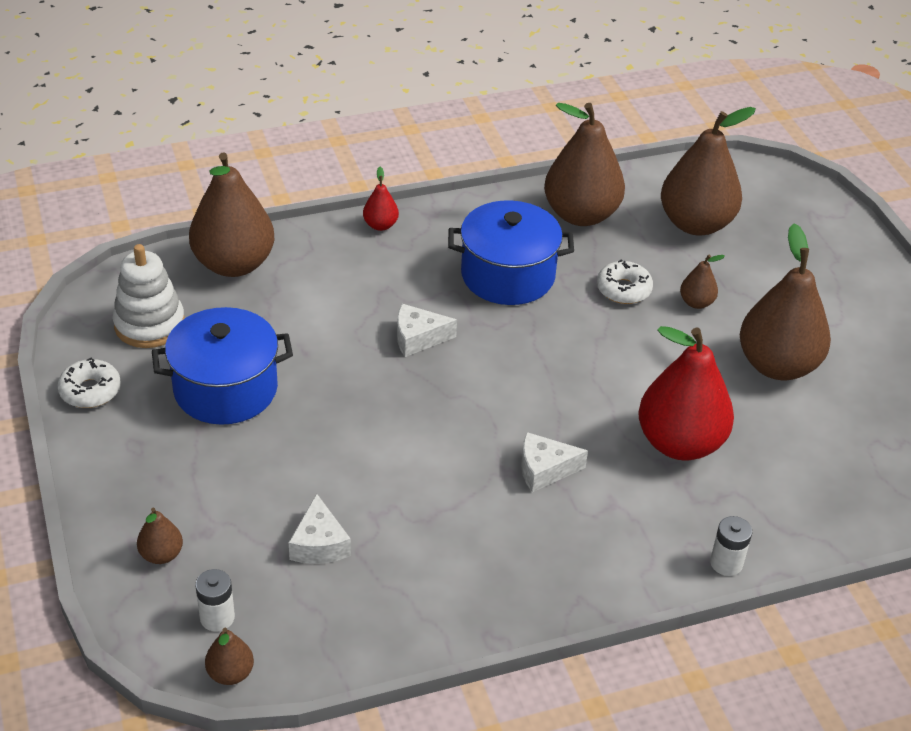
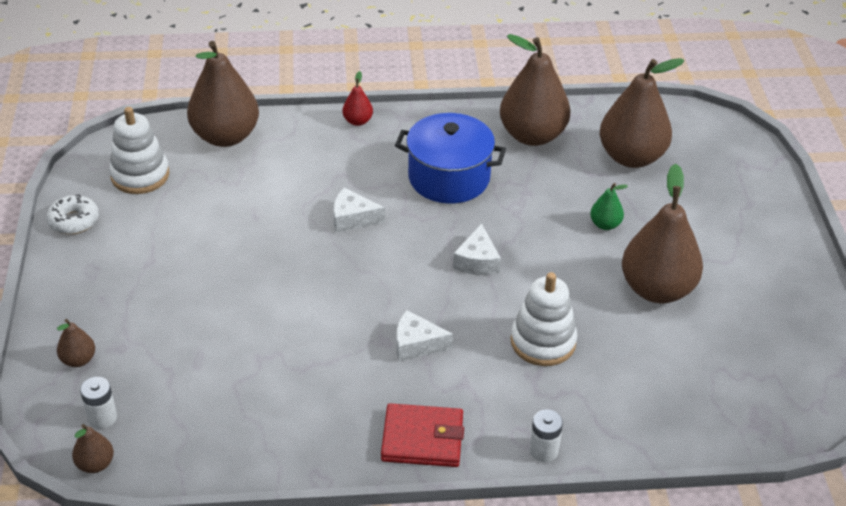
camera: 15 degrees right, 0 degrees up
(225, 389) = (180, 236): blue pot -> none
(319, 544) = (206, 373): white cheese -> white cheese (477, 261)
(591, 574) = (422, 439): none -> red wallet
(623, 289) = (545, 204): white donut -> none
(680, 443) = (543, 342): red pear -> white stacking toy
(696, 303) = (605, 224): brown pear -> green pear

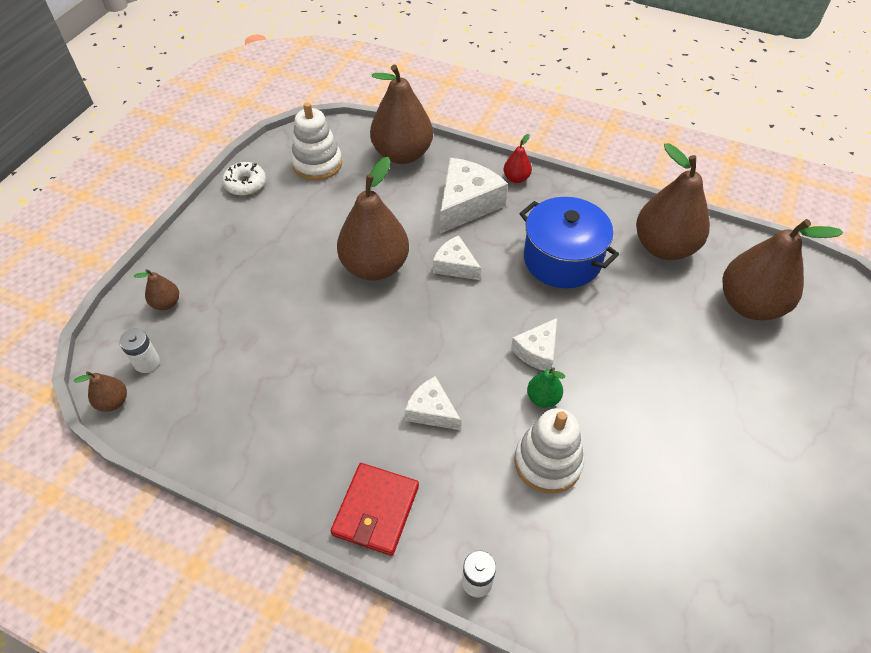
camera: 30 degrees right, 10 degrees up
(325, 160) = (467, 204): none -> white cheese
(422, 439) = (376, 510): red wallet -> red wallet turned 75 degrees clockwise
(605, 224) = (682, 364): green pear -> green pear (543, 398)
(657, 289) = (695, 457): brown pear -> brown pear (375, 266)

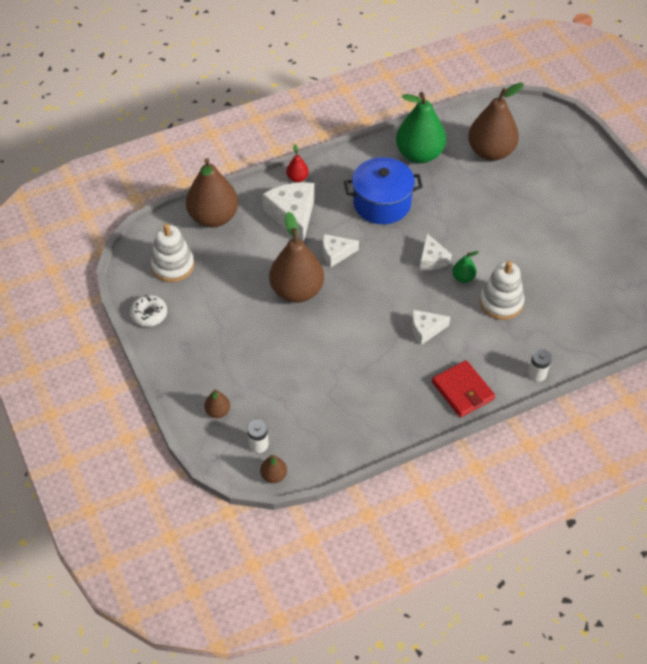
camera: 50 degrees left, 0 degrees up
(664, 247) = (419, 154): brown pear -> green pear

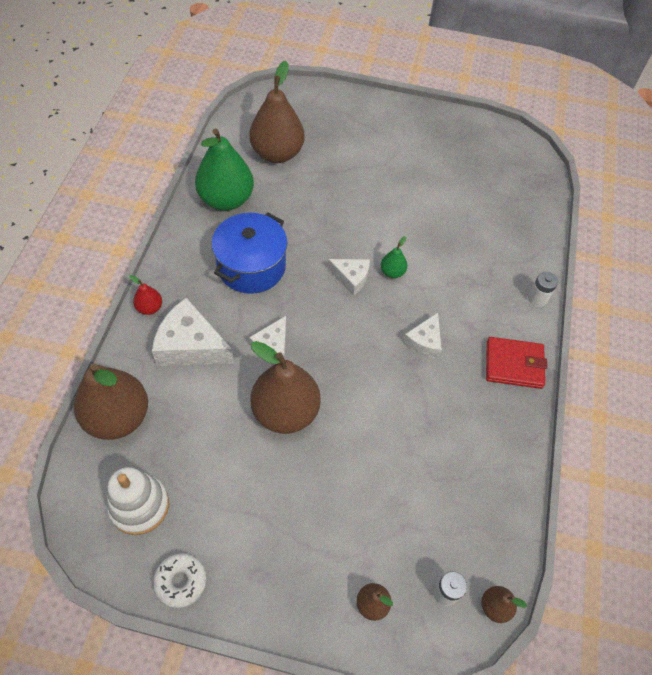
camera: 55 degrees left, 5 degrees up
(501, 302) = (442, 266): white stacking toy -> none

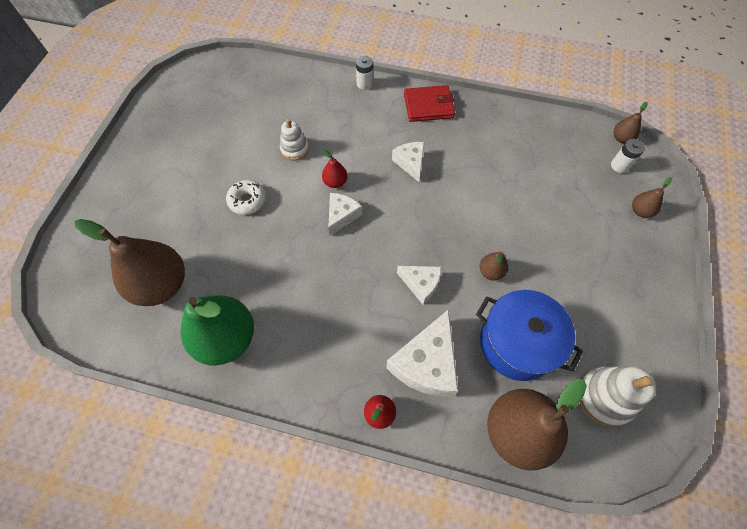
camera: 85 degrees left, 5 degrees up
(181, 581) = (662, 352): white donut -> white donut (247, 201)
(251, 267) = (325, 307): blue pot -> blue pot (517, 343)
(285, 412) = (490, 272): brown pear -> brown pear, size x0.44
(392, 272) = (335, 182): green pear -> red pear
(424, 342) = (410, 163): white cheese -> white cheese turned 135 degrees counterclockwise
(431, 236) = (294, 149): none -> white stacking toy
(514, 364) = (428, 106): red wallet -> red wallet turned 75 degrees clockwise

